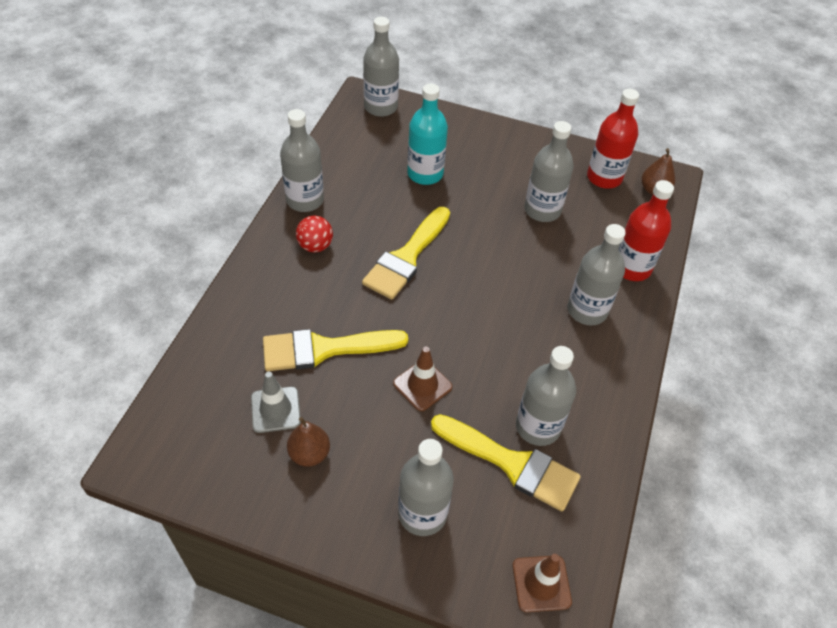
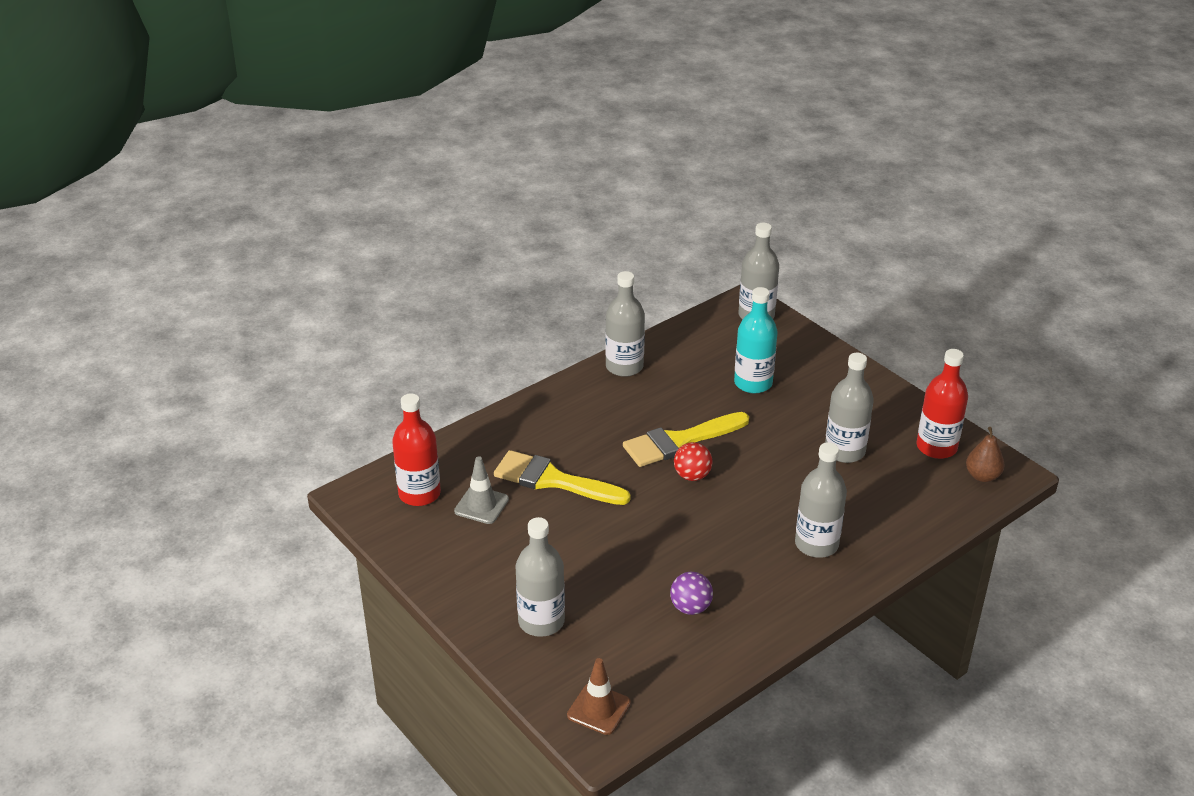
camera: 35 degrees right, 15 degrees down
(309, 453) = (484, 545): brown pear -> none
(315, 246) = (605, 404): red ball -> red ball (692, 476)
(422, 385) = (614, 537): brown traffic cone -> none
(512, 464) = (644, 622): yellow brush -> none
(538, 427) = (690, 607): grey bottle -> purple ball
(631, 268) = (894, 529): red bottle -> red bottle (419, 494)

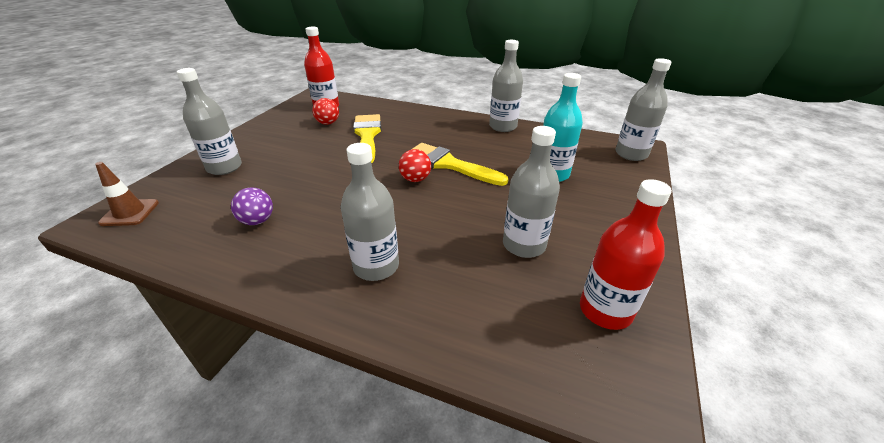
camera: 60 degrees right, 0 degrees up
(481, 505) = (328, 123): grey traffic cone -> red ball
(982, 476) = (603, 373): brown pear -> none

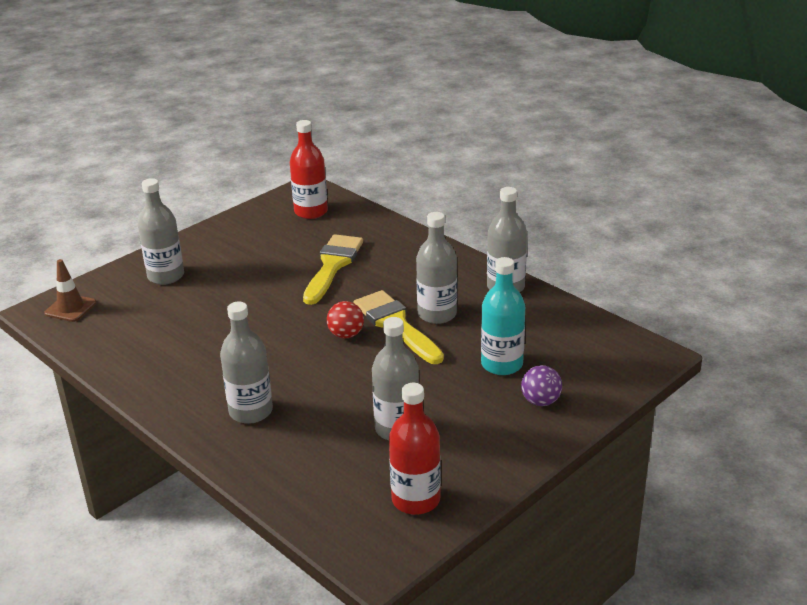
camera: 25 degrees right, 5 degrees down
(257, 221) = (173, 343): purple ball -> purple ball (540, 401)
(328, 123) = (299, 238): red ball -> none
(631, 154) = (630, 362): grey bottle -> grey bottle (437, 314)

